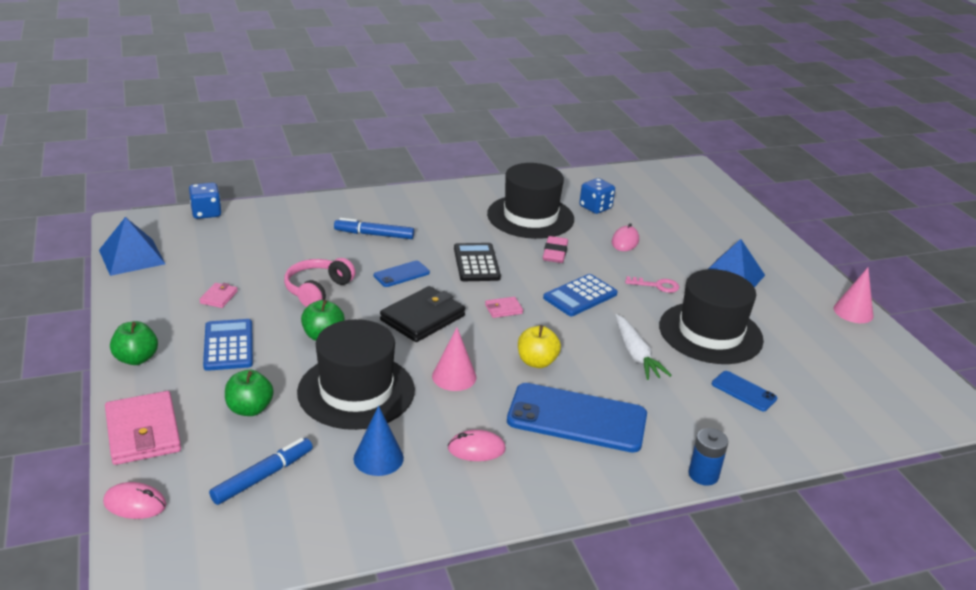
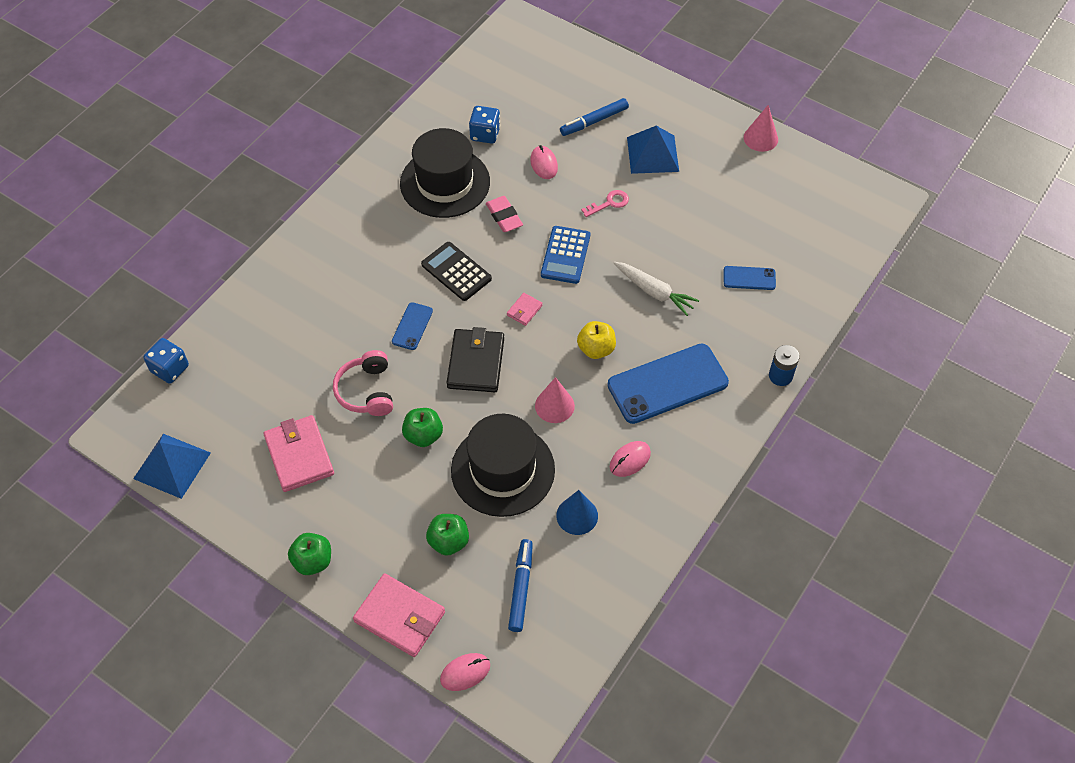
camera: 35 degrees left, 25 degrees up
(219, 297) = (299, 455): pink wallet -> pink wallet, size x2.10
(228, 345) = (365, 497): blue calculator -> none
(374, 235) = (342, 295): blue marker -> blue marker (594, 121)
(710, 333) = (685, 231): black hat -> none

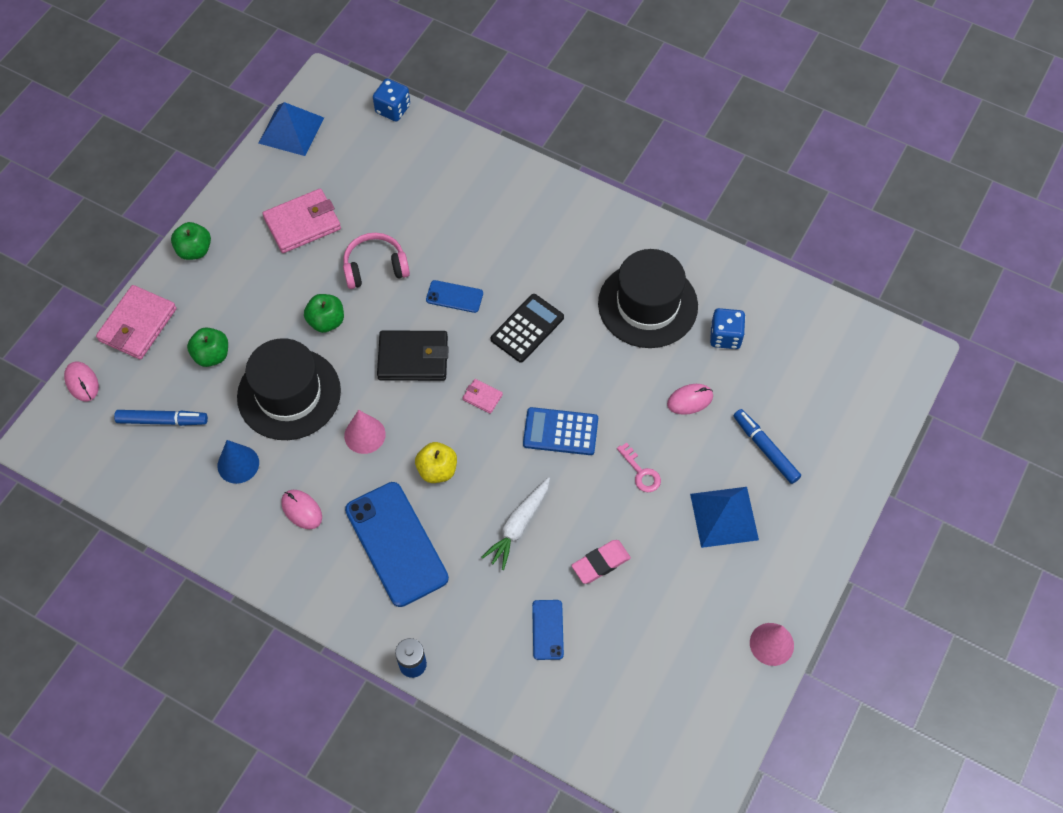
camera: 85 degrees right, 5 degrees up
(504, 216) = (607, 366): pink eraser -> pink eraser (600, 563)

